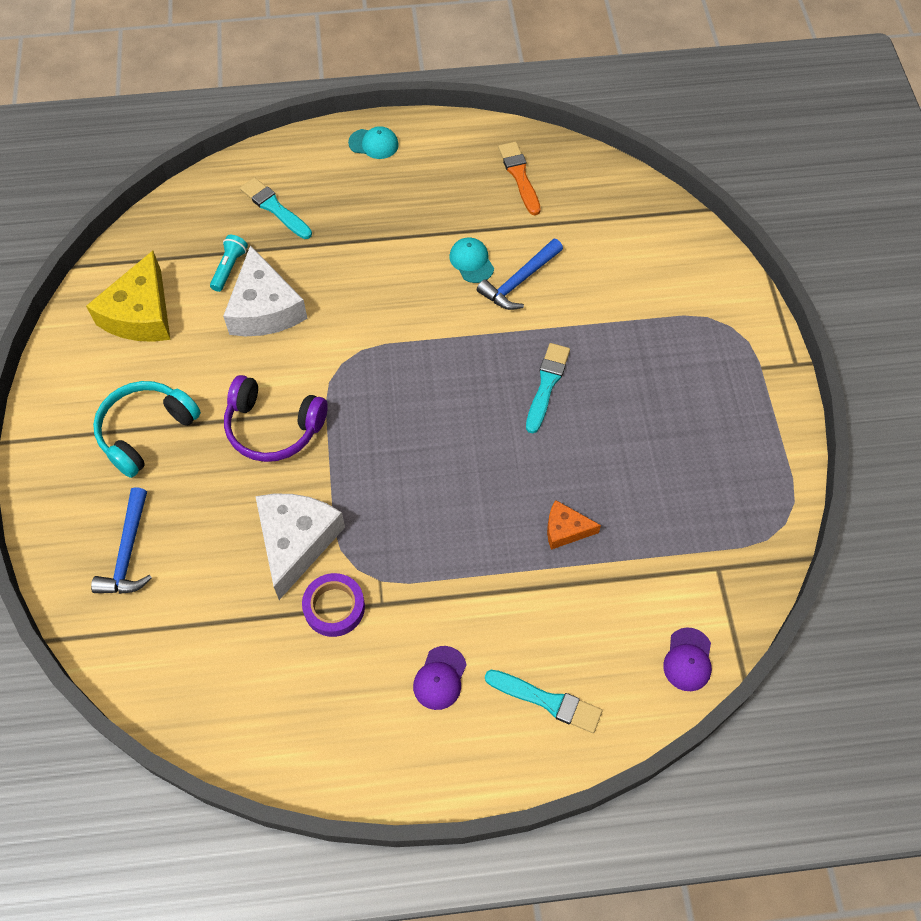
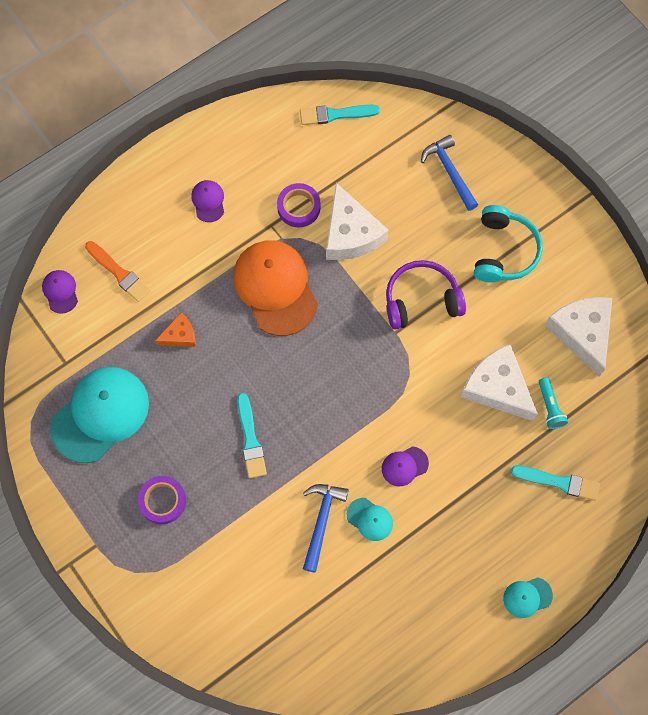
camera: 150 degrees right, 10 degrees up
(141, 314) = (581, 333): yellow cheese -> white cheese
(407, 287) = (404, 466): none -> purple cap
(424, 525) = (275, 288): none -> orange cap
(519, 176) = (382, 633): orange brush -> orange brush (119, 273)
(547, 701) = (136, 222): turquoise brush -> turquoise brush (335, 114)
(671, 373) = (162, 501): none -> purple tape
(700, 489) = (100, 414): none -> turquoise cap

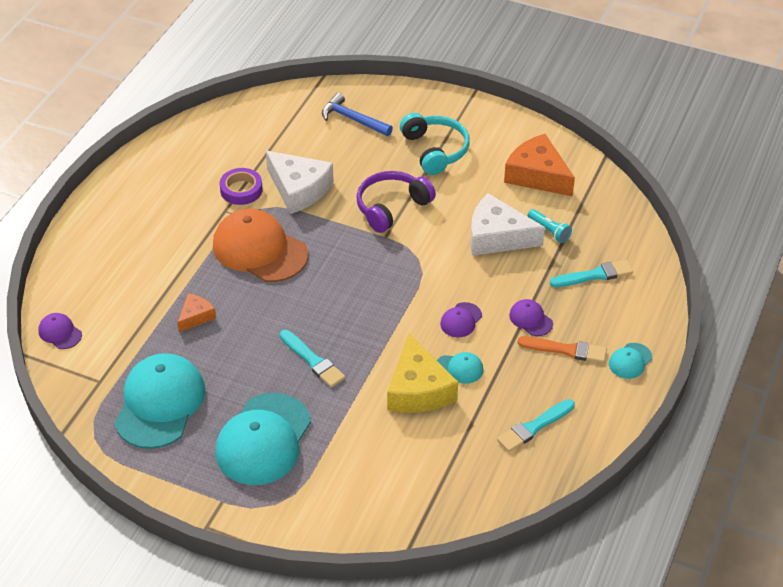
camera: 30 degrees left, 25 degrees down
(119, 273) = (108, 297): orange brush -> orange brush (566, 350)
(162, 501) = (263, 439): purple tape -> turquoise cap
(208, 201) = (157, 217): purple cap -> purple cap (530, 319)
(321, 522) = (418, 389): blue hammer -> yellow cheese
(335, 114) = (229, 120): turquoise brush -> turquoise brush (534, 427)
(581, 333) = (537, 175): white cheese -> orange cheese

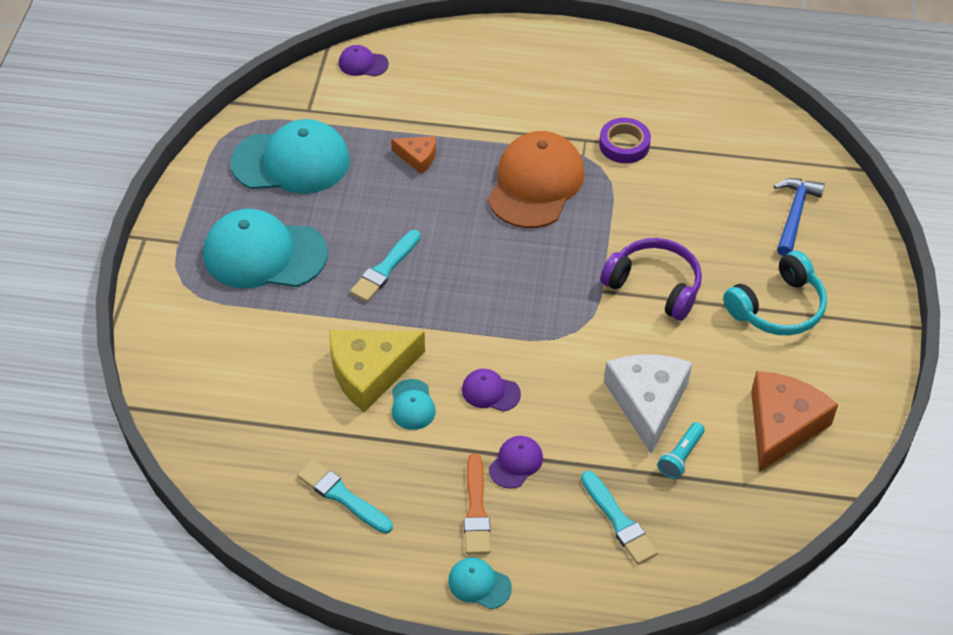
camera: 75 degrees right, 5 degrees up
(60, 333) = (363, 63): purple cap -> purple cap turned 105 degrees counterclockwise
(299, 189) = (648, 194): white cheese -> none

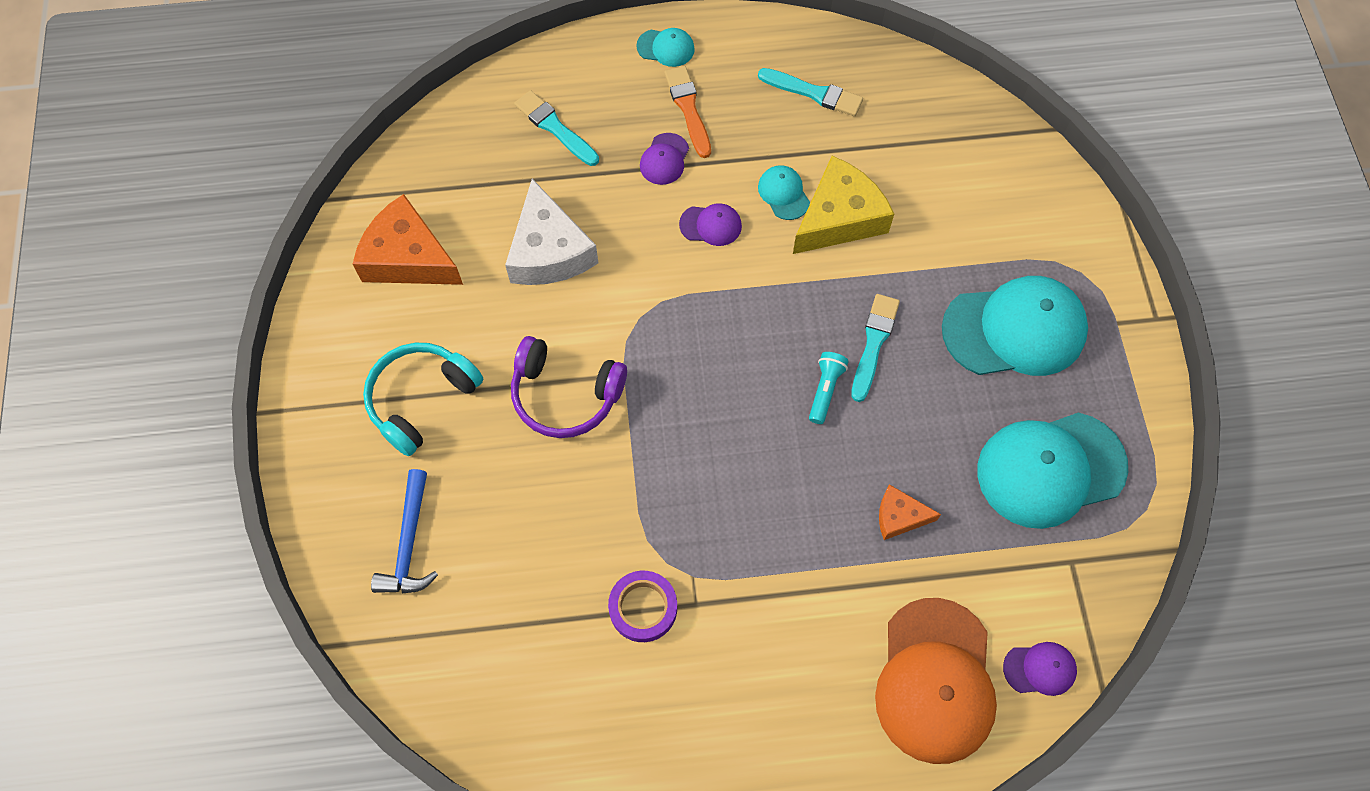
camera: 165 degrees right, 15 degrees up
(536, 184) = (740, 511): orange cap -> orange cap (935, 680)
(681, 457) = (506, 201): turquoise flashlight -> turquoise flashlight (825, 390)
(782, 425) = (408, 257): orange cheese -> orange cheese turned 105 degrees clockwise

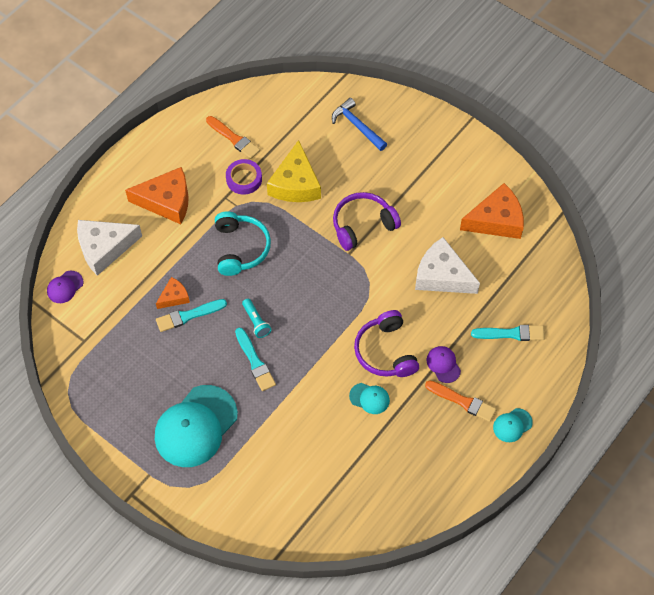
camera: 135 degrees right, 5 degrees down
(421, 400) = (417, 174): turquoise headphones -> turquoise headphones (240, 248)
(591, 690) = (234, 139): none -> orange brush
(711, 225) = (385, 351): purple cap -> purple headphones
(782, 676) = (166, 201): none -> orange cheese
(814, 93) = (412, 468): turquoise brush -> turquoise brush (188, 316)
(839, 218) = (331, 410): yellow cheese -> yellow cheese (295, 183)
(935, 680) = (104, 248): orange cap -> white cheese
(1050, 469) = (125, 373): turquoise cap -> none

